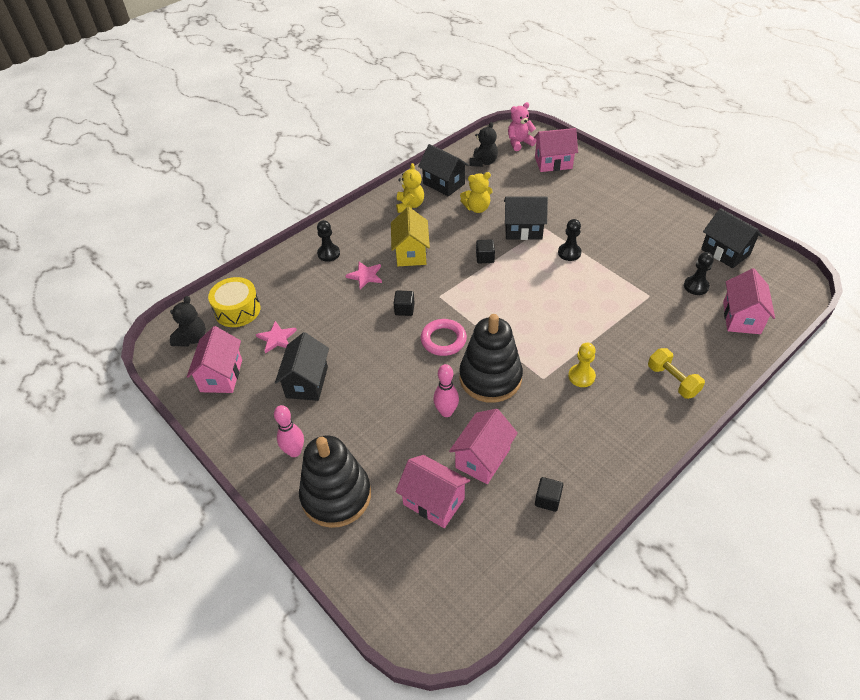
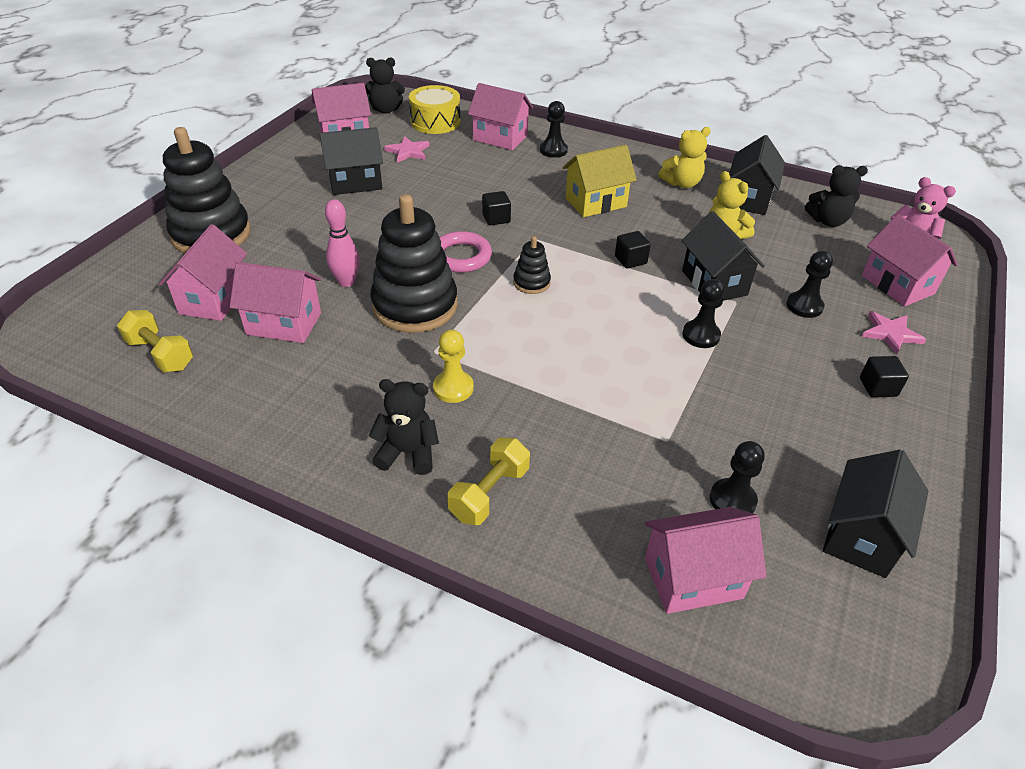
camera: 65 degrees right, 5 degrees down
(291, 278) = (500, 138): none -> pink house
(294, 452) = (262, 197): pink bowling pin -> none
(365, 276) = (534, 181): pink star -> pink star (890, 333)
(489, 311) = (531, 283): none -> black stacking toy
(491, 544) = (160, 354): none -> yellow dumbbell
(547, 499) = (231, 390): black cube -> black cube (878, 387)
(558, 203) = (804, 306): none -> black pawn
(633, 411) = (408, 453): none -> black teddy bear

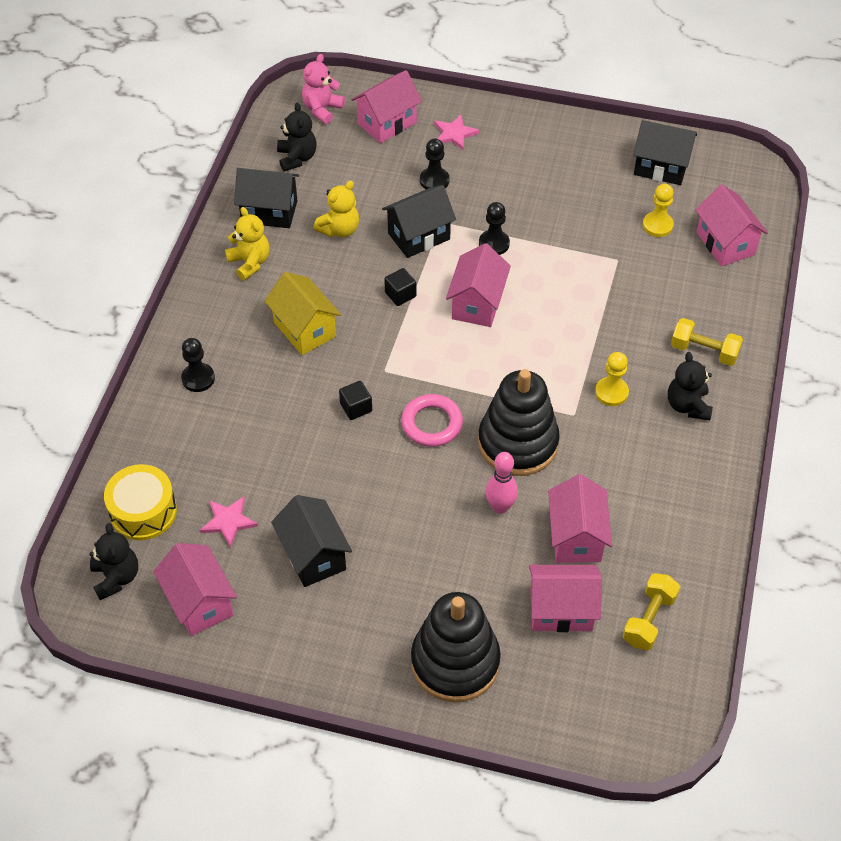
camera: 100 degrees left, 10 degrees up
(500, 138) = (176, 434): pink house -> pink house (477, 304)
(531, 283) = (457, 362): black stacking toy -> none
(732, 500) = (657, 225): black pawn -> yellow pawn
(878, 387) = (520, 147): black cube -> none

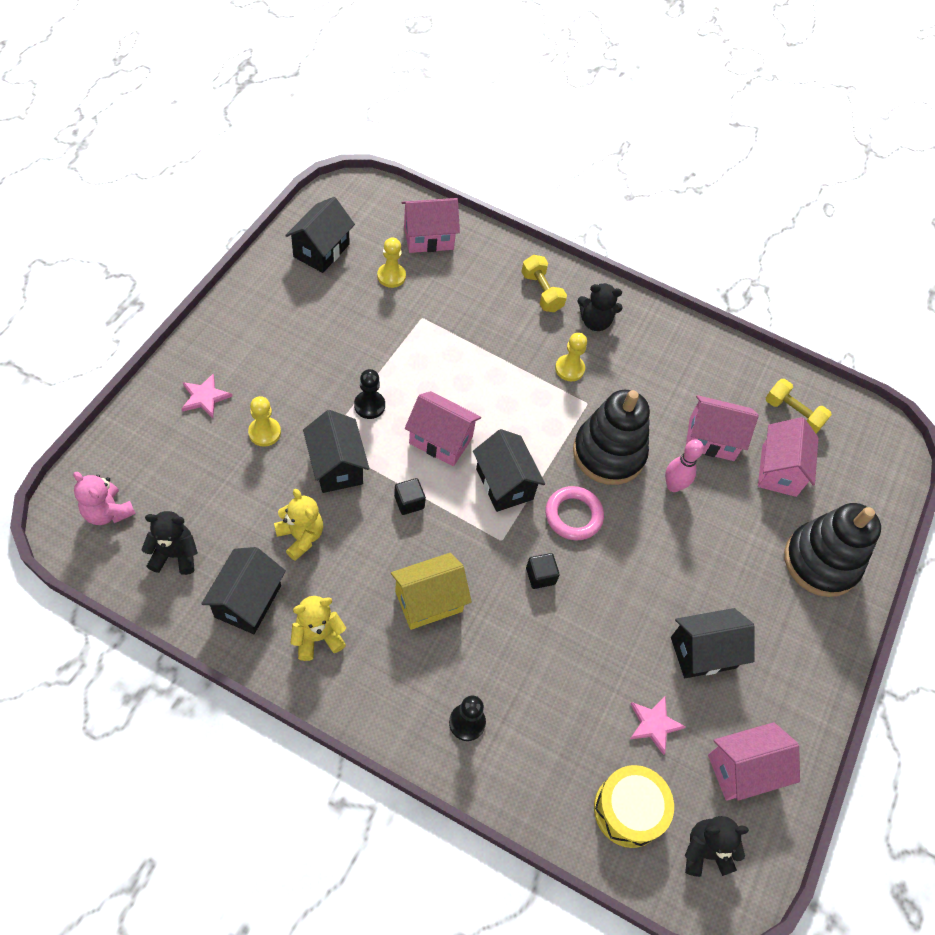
camera: 85 degrees left, 5 degrees up
(387, 123) = (160, 454): pink house -> none
(434, 180) = (264, 432): black pawn -> yellow pawn
(447, 362) = (504, 484): none -> black house
(704, 351) = (541, 292): yellow dumbbell -> yellow dumbbell turned 60 degrees counterclockwise

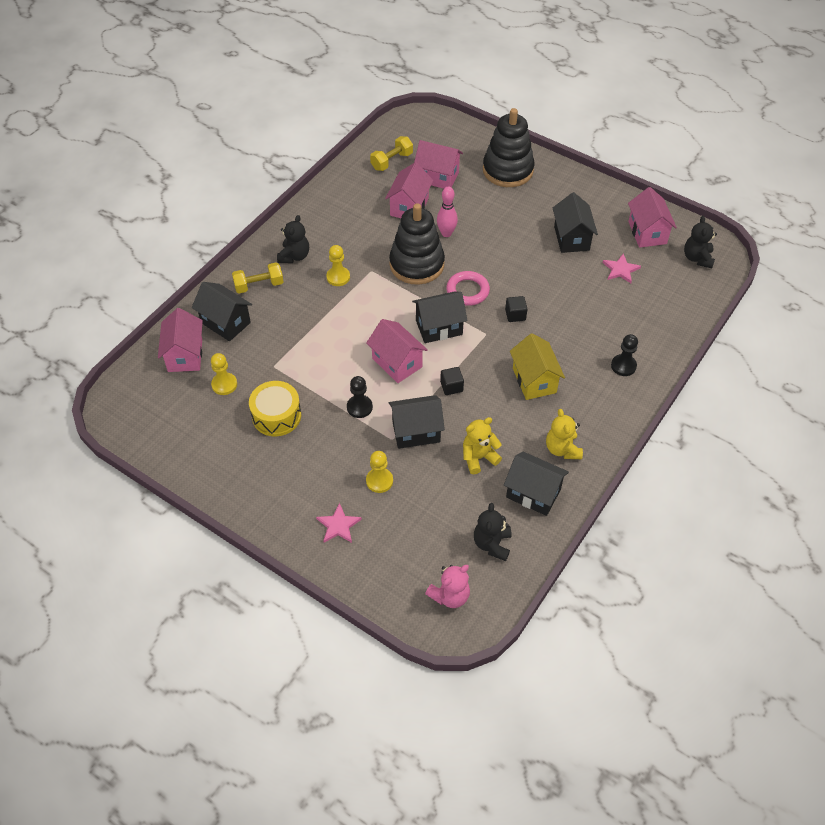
camera: 75 degrees left, 5 degrees down
(321, 250) = (184, 435): black house -> black house (225, 323)
(441, 440) = (397, 363): pink house -> pink house turned 75 degrees counterclockwise
(628, 810) = (675, 290): yellow drum -> yellow drum (276, 416)

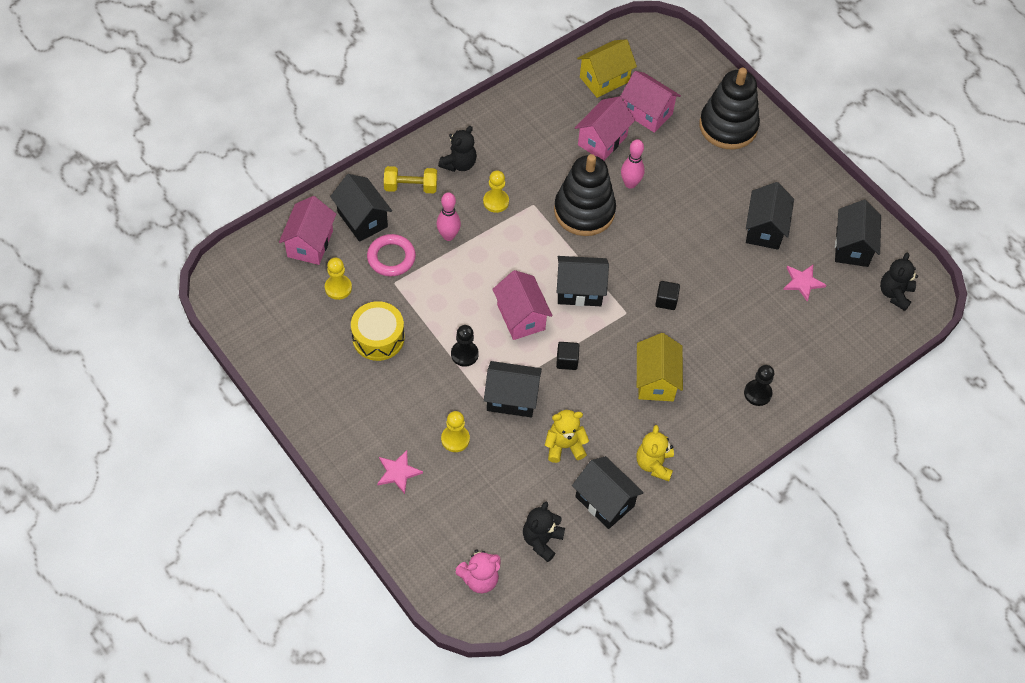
camera: 15 degrees right, 5 degrees up
(307, 315) = (448, 236): none -> pink bowling pin
(392, 161) = (604, 79): yellow dumbbell -> yellow house
(467, 291) = (626, 258): pink ring -> pink ring (391, 257)
(647, 232) = (852, 247): pink house -> black house

